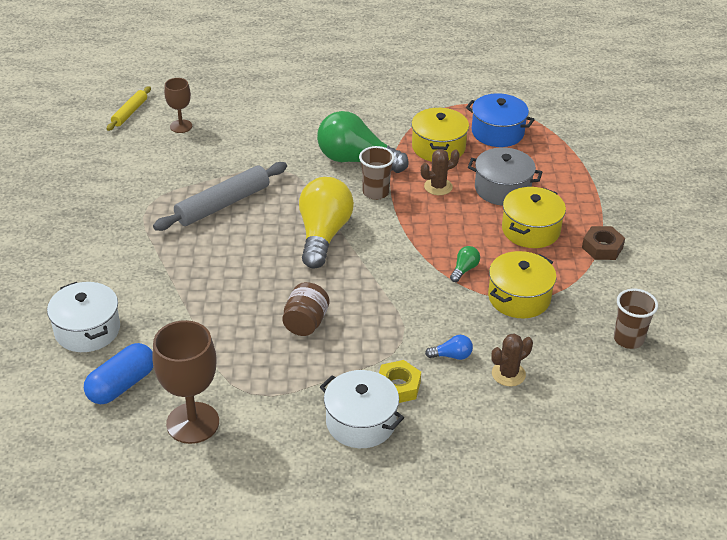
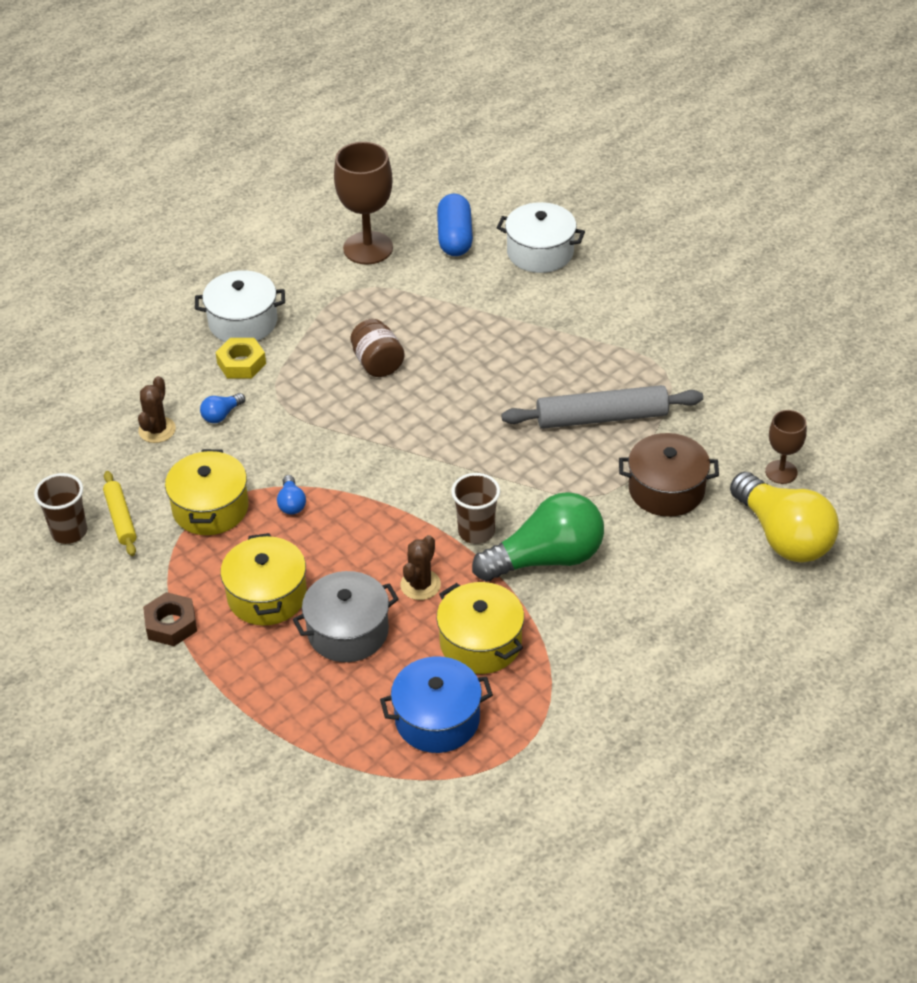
camera: 140 degrees right, 5 degrees up
(129, 113) = (857, 451): yellow rolling pin -> yellow rolling pin (121, 518)
(223, 204) = (601, 417): grey rolling pin -> grey rolling pin turned 75 degrees clockwise
(248, 152) = (666, 490): none -> brown pot
(323, 235) = (466, 450): yellow light bulb -> yellow light bulb (783, 536)
(464, 269) = (291, 503): green light bulb -> blue light bulb

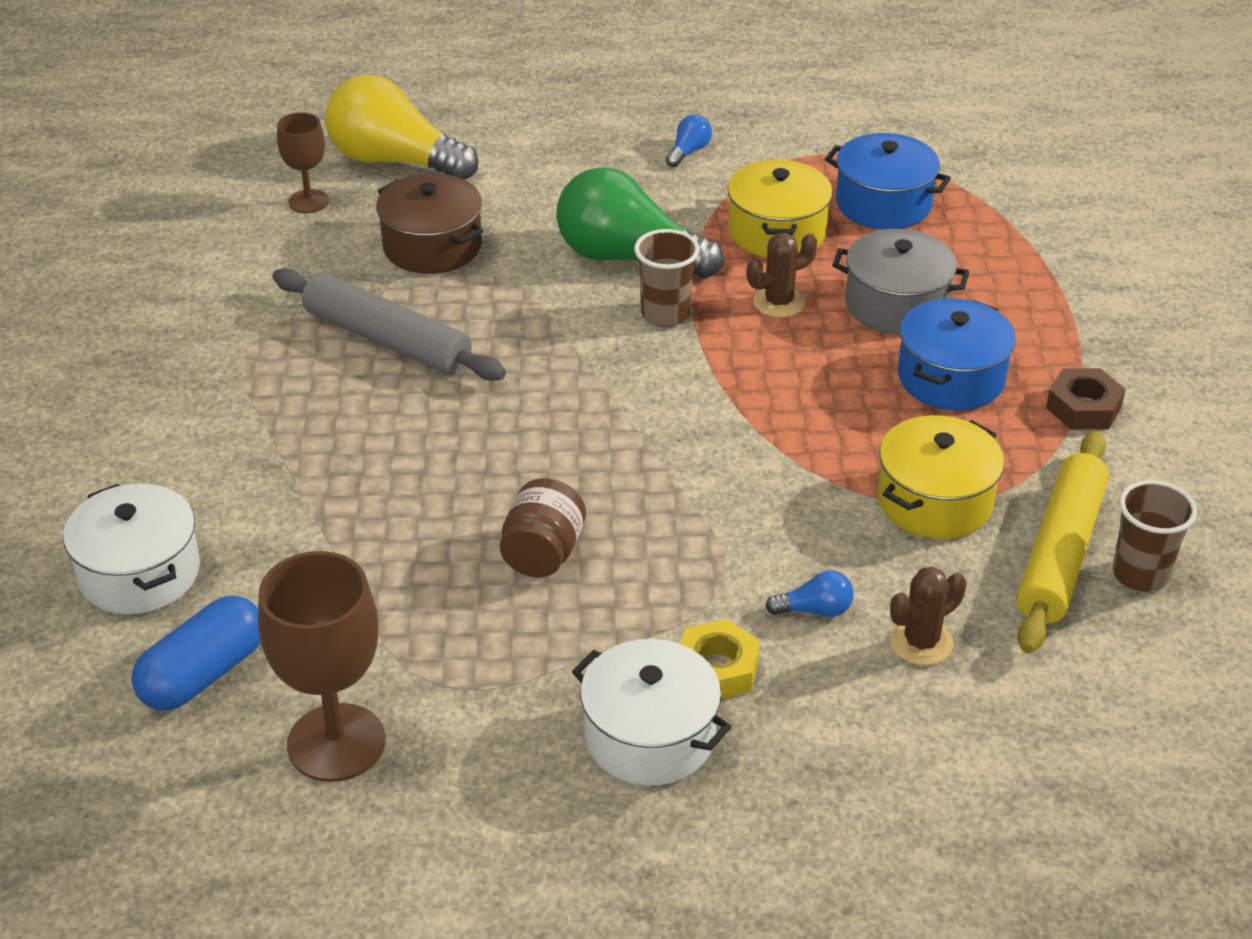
camera: 140 degrees left, 5 degrees down
(121, 518) = (1059, 553): yellow rolling pin -> yellow rolling pin, size x1.79
(267, 595) = (951, 378): yellow pot -> blue pot
(291, 503) = (832, 451): blue light bulb -> blue light bulb (688, 151)
(783, 536) = (395, 161): yellow light bulb -> yellow light bulb turned 75 degrees counterclockwise

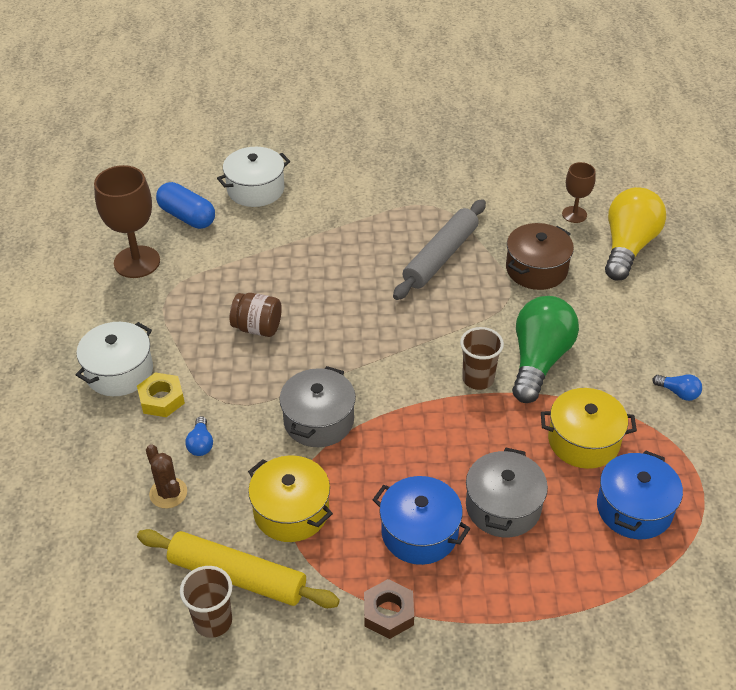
camera: 90 degrees right, 5 degrees up
(755, 475) = (318, 420): none -> grey pot
(778, 302) = (498, 438): brown cactus -> none

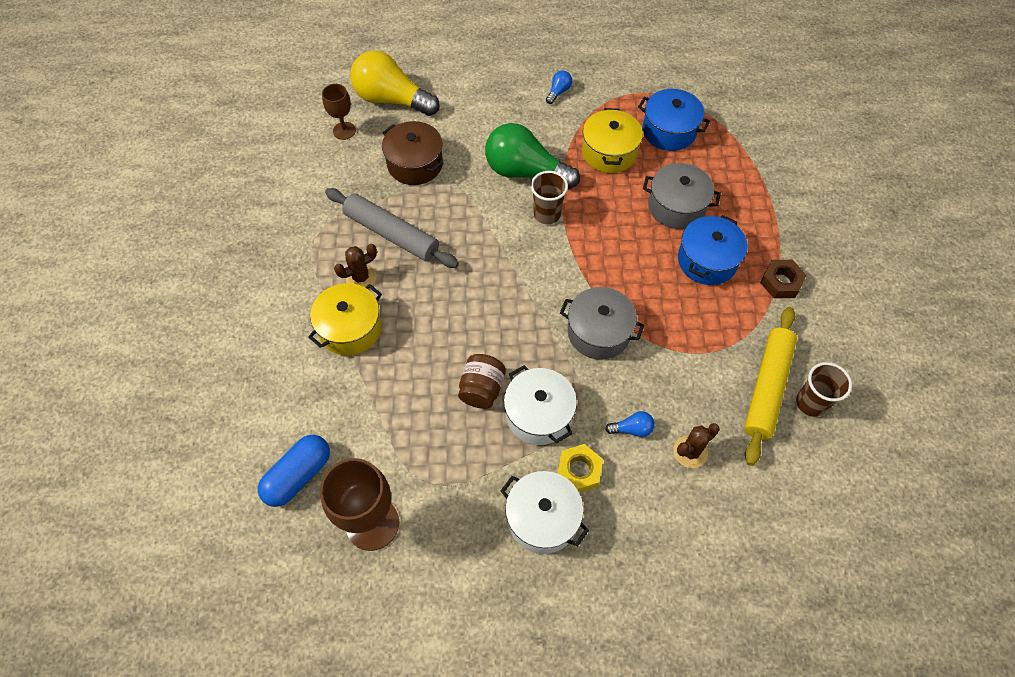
camera: 90 degrees left, 15 degrees up
(255, 189) = (260, 404): white pot -> white pot (539, 414)
(291, 511) = (698, 350): yellow pot -> yellow pot (350, 328)
(386, 239) = (361, 277): none -> brown cactus

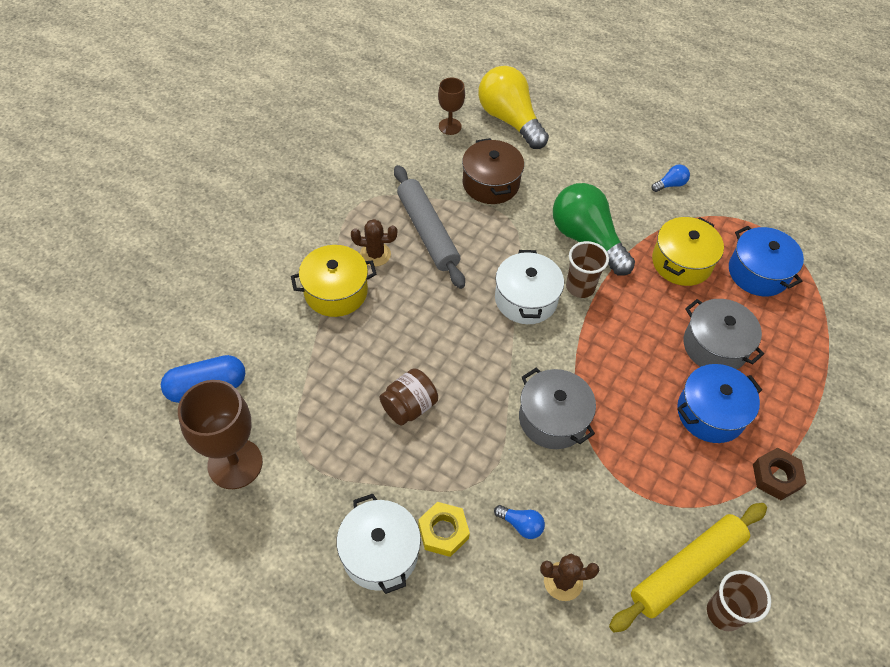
camera: 30 degrees right, 5 degrees down
(539, 414) = (443, 459): white pot -> white pot (526, 299)

